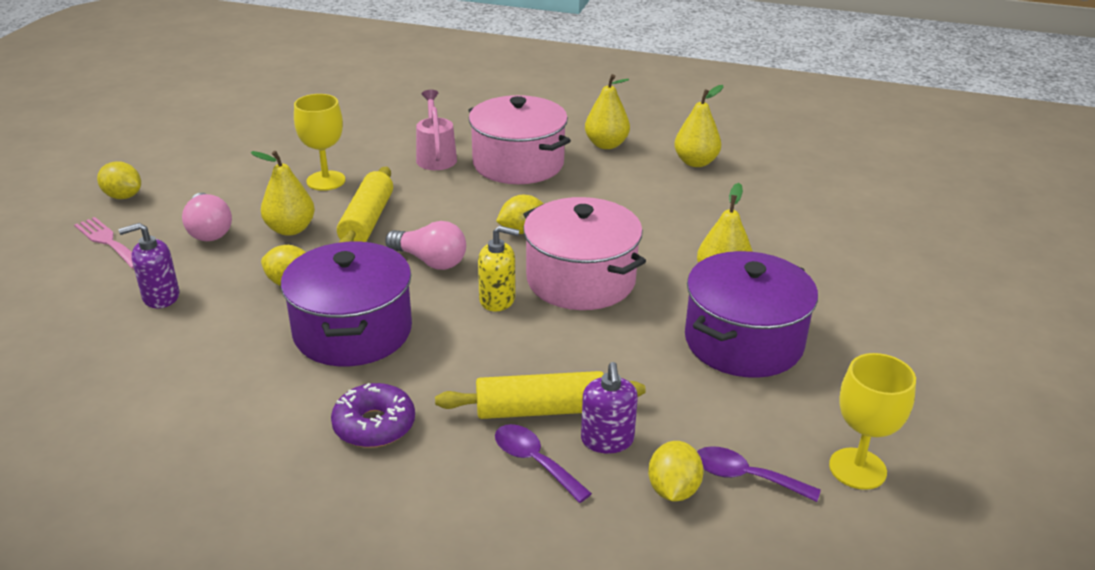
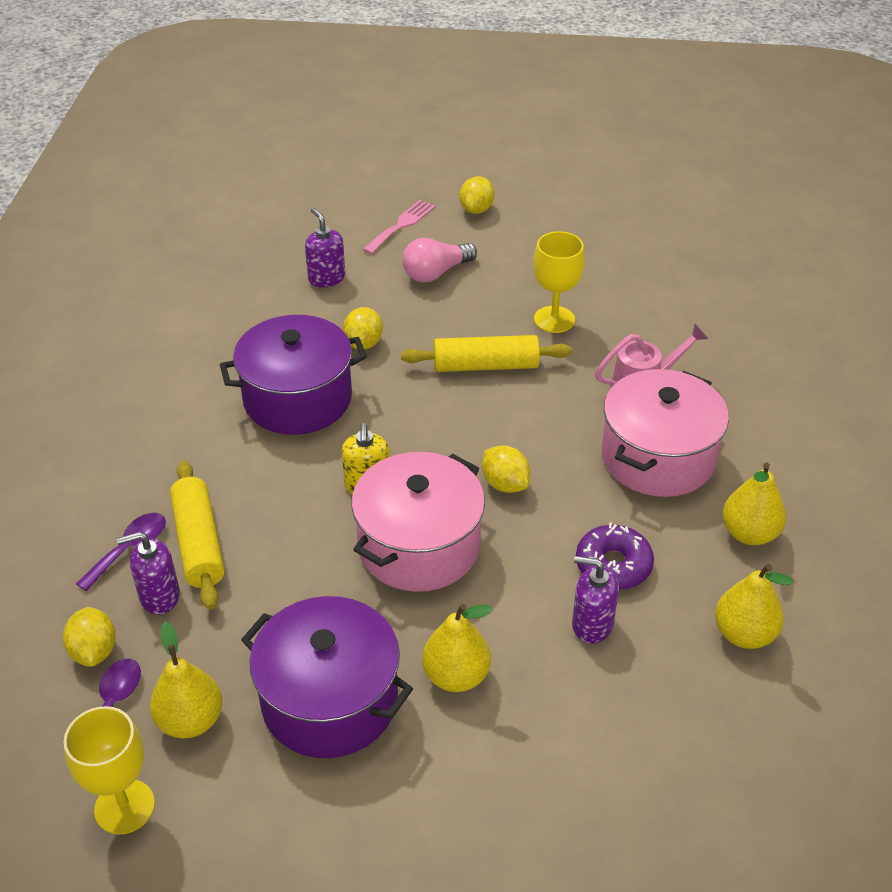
camera: 80 degrees right, 10 degrees up
(290, 229) = (453, 320): yellow pear -> yellow pear (190, 720)
(374, 425) = (171, 441): purple donut -> purple donut (613, 565)
(430, 261) = (424, 425): pink light bulb -> none
(673, 490) = (94, 651): yellow lemon -> yellow lemon turned 75 degrees clockwise
(679, 215) = (592, 624): none -> purple soap dispenser

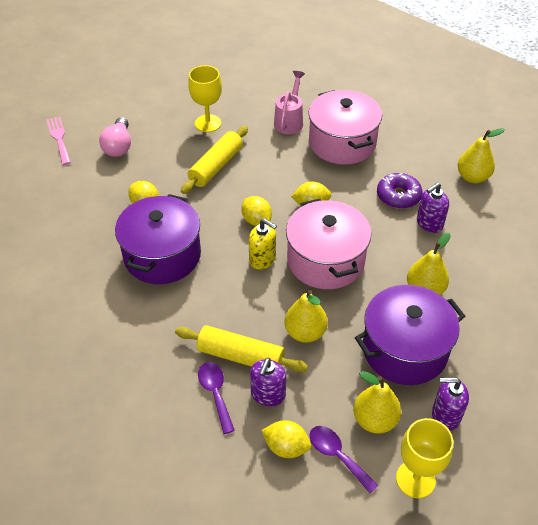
camera: 55 degrees left, 5 degrees up
(326, 278) = (68, 192): purple soap dispenser -> purple soap dispenser (445, 415)
(476, 209) = (83, 103): yellow lemon -> yellow lemon (256, 220)
(749, 533) = (415, 142): yellow pear -> yellow pear (305, 332)

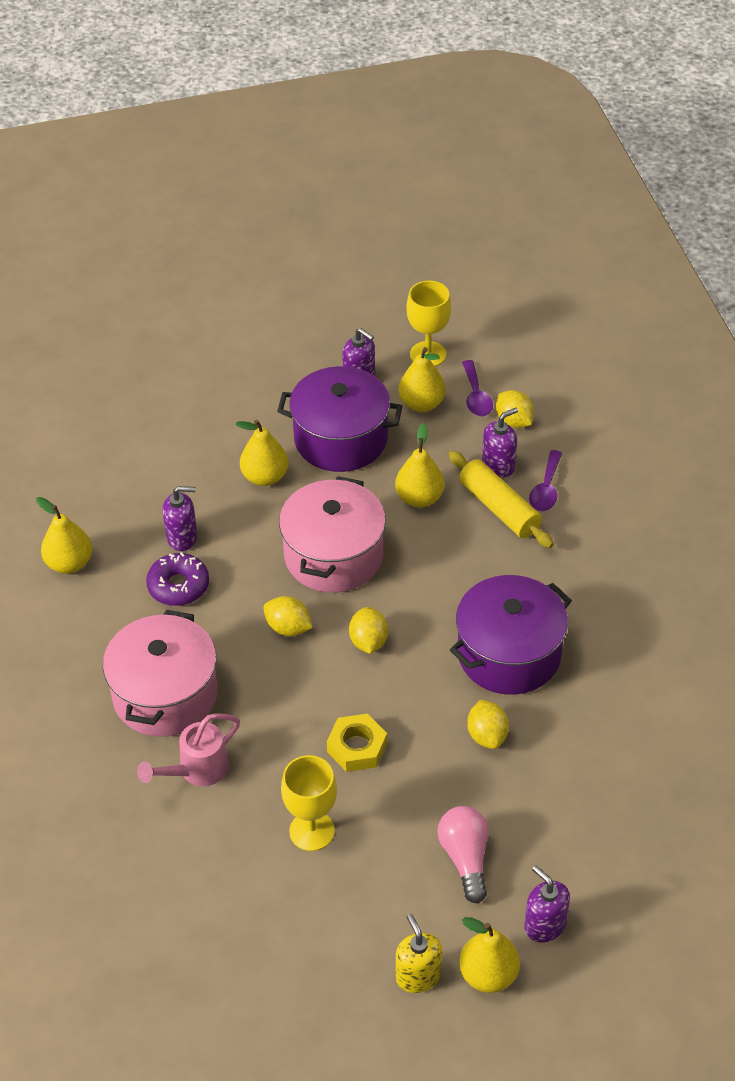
camera: 145 degrees left, 0 degrees up
(59, 138) = (544, 925): pink fork -> purple soap dispenser
(77, 110) = (488, 974): none -> yellow pear
(119, 146) = (465, 858): pink light bulb -> pink light bulb turned 45 degrees counterclockwise
(216, 166) = (357, 747): yellow rolling pin -> yellow nut
(262, 259) = (400, 591): yellow soap dispenser -> yellow soap dispenser (418, 976)

